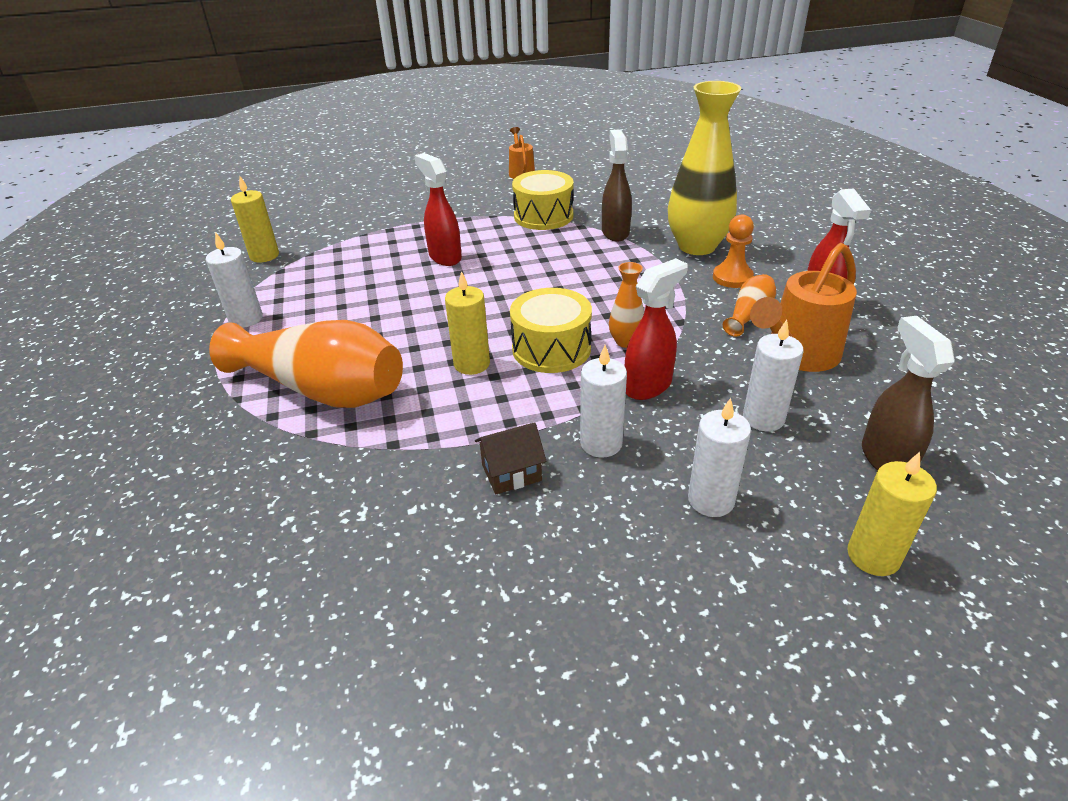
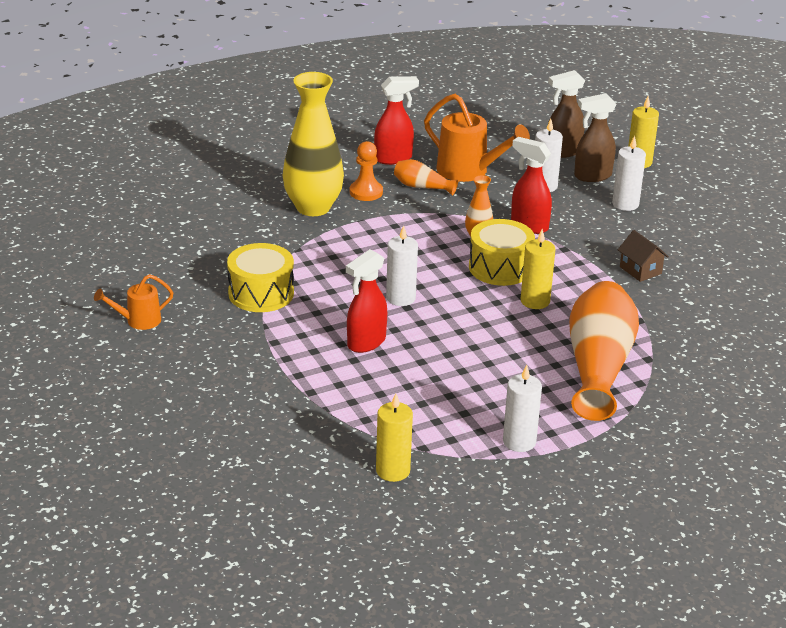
camera: 105 degrees left, 5 degrees down
(601, 443) = (596, 240): white candle -> white candle (400, 298)
(615, 232) = (292, 249): brown spray bottle -> brown spray bottle (592, 176)

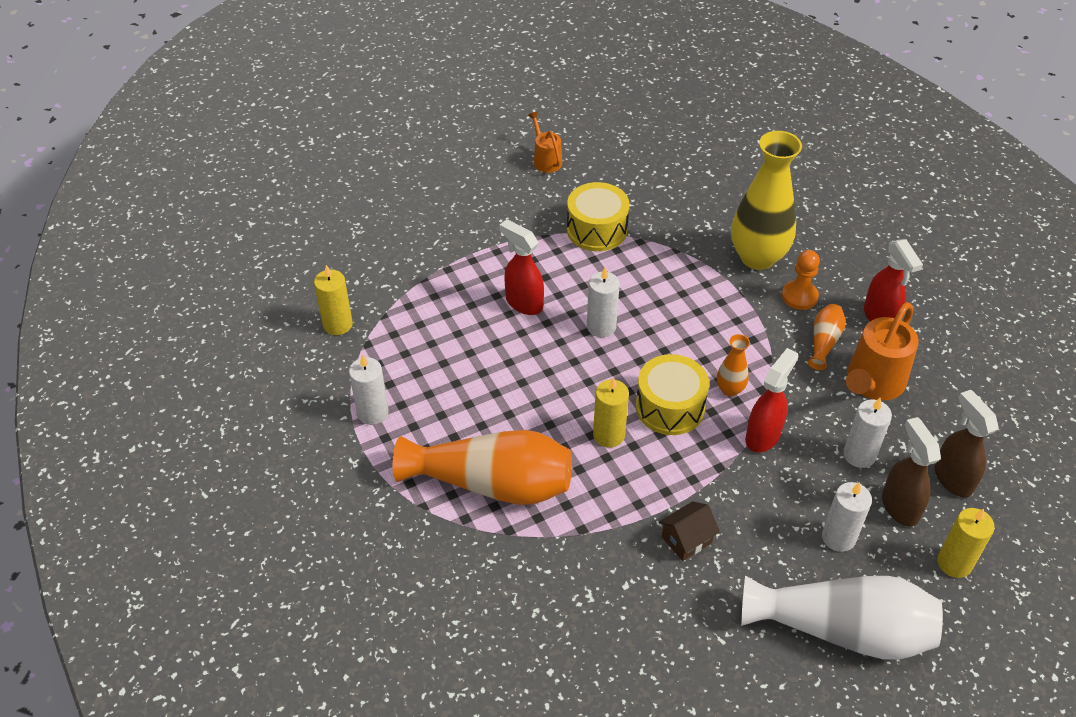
camera: 90 degrees right, 15 degrees up
(706, 212) = (842, 630): none -> white vase

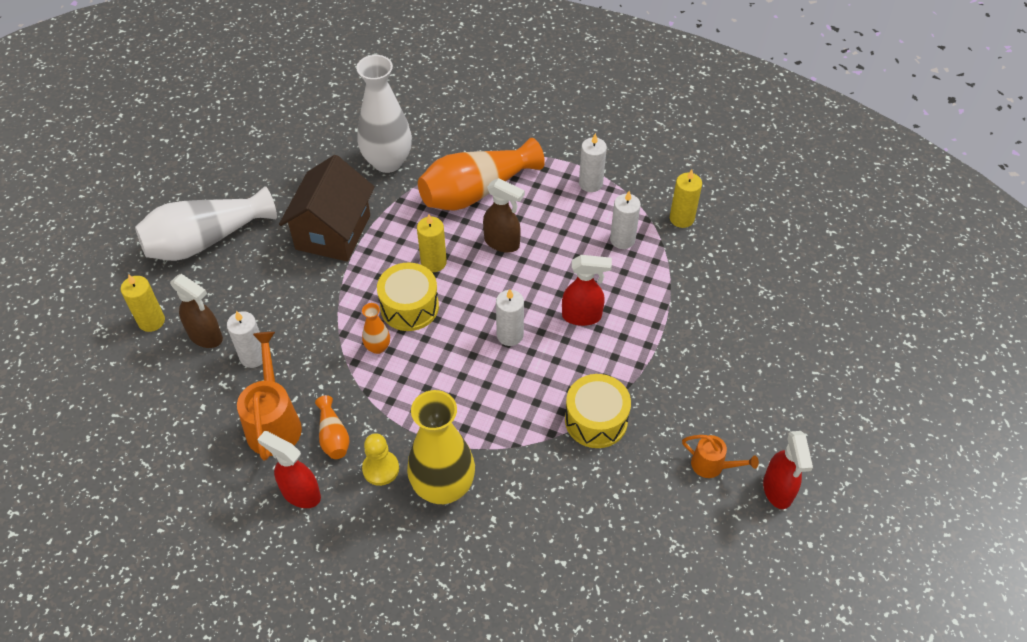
camera: 140 degrees right, 5 degrees up
(553, 591) = (387, 162): none -> white vase
(686, 540) = (333, 232): brown house -> brown house, size x2.25
(763, 436) = (330, 327): red spray bottle -> red spray bottle (777, 490)
(799, 296) = (380, 469): orange pawn -> yellow pawn
(838, 537) = (237, 291): white candle -> white candle (622, 239)
(952, 478) = (176, 381): brown spray bottle -> brown spray bottle (502, 243)

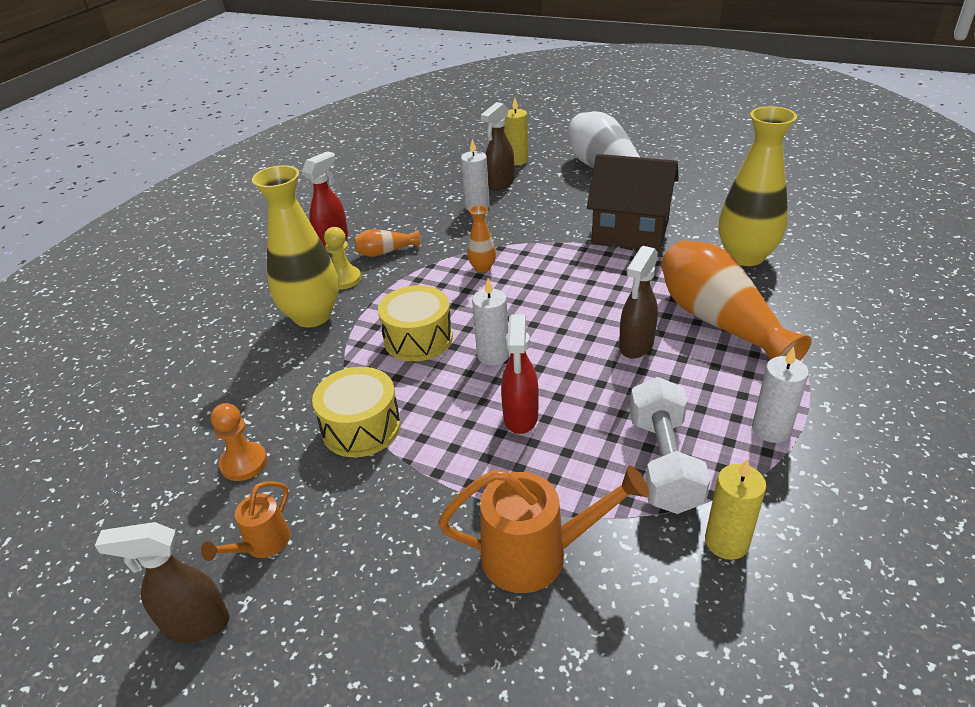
camera: 95 degrees right, 15 degrees down
(274, 422) = (407, 222): orange watering can -> orange watering can (537, 554)
(387, 162) = (745, 256): white vase -> yellow vase
(409, 307) = (534, 283): yellow drum -> yellow drum (418, 339)
(433, 262) = (597, 296): yellow candle -> none
(622, 239) = (664, 463): white candle -> white dumbbell
(638, 498) = (244, 463): none -> orange pawn
(777, 490) = (195, 624): red spray bottle -> brown spray bottle

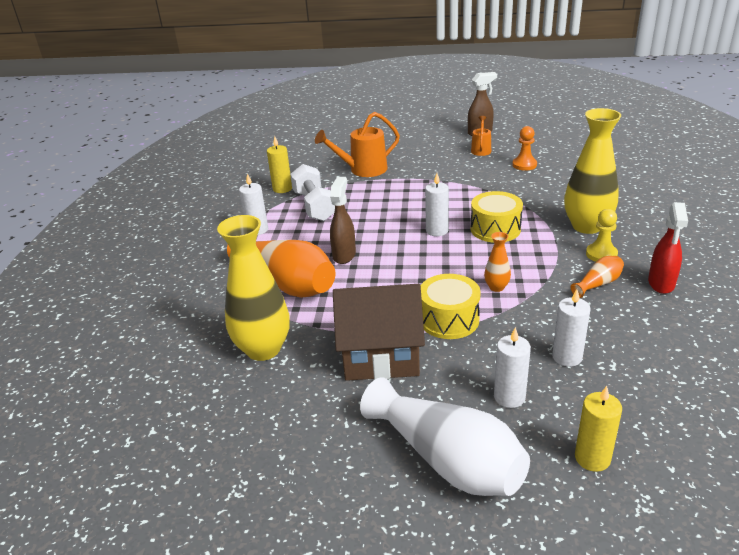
camera: 160 degrees right, 5 degrees down
(361, 427) = (482, 186): yellow drum -> yellow drum (449, 319)
(500, 184) = (573, 401): brown spray bottle -> none
(520, 417) = (398, 207): red spray bottle -> none
(542, 192) = (509, 397): none -> white candle

